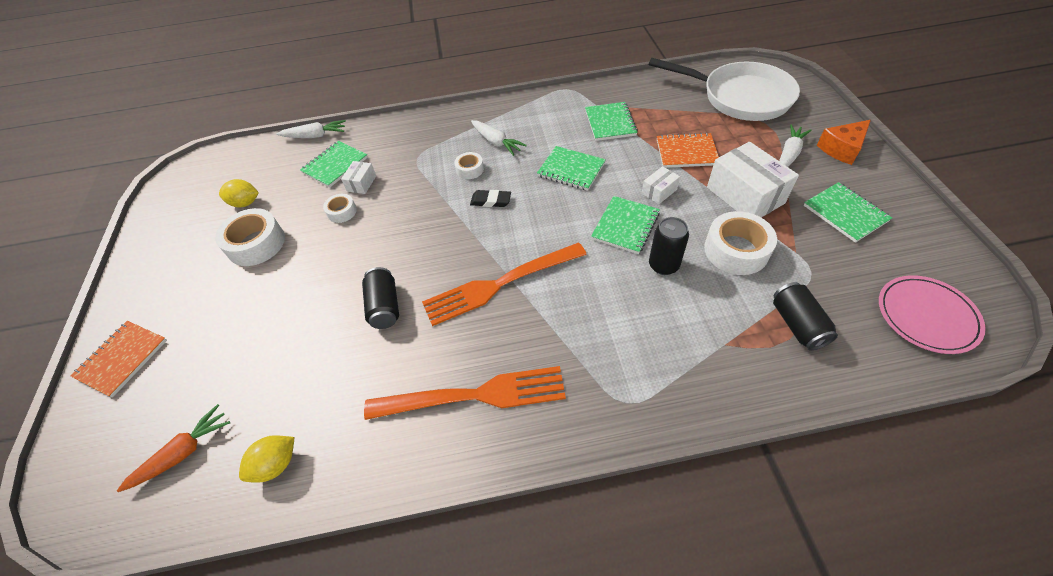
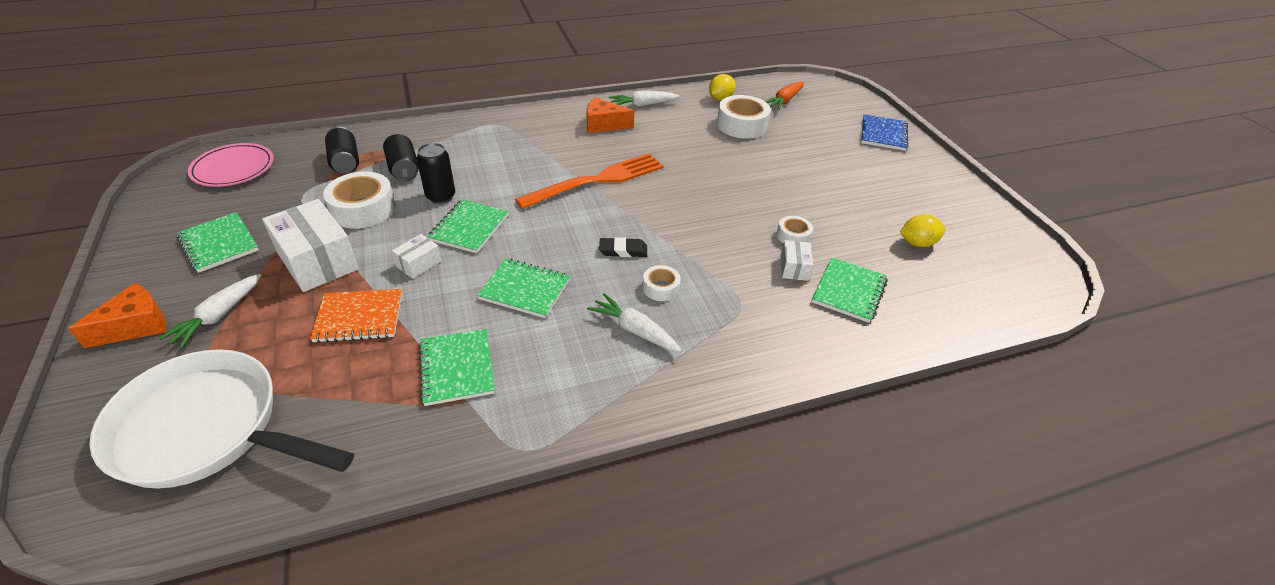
camera: 165 degrees right, 10 degrees down
(122, 359) = (883, 134): orange notebook -> blue notebook
(256, 244) = (859, 205): white tape -> white tape (741, 125)
(315, 136) = (920, 338): white carrot -> white carrot (642, 105)
(385, 306) = (695, 165): black can -> black can (403, 169)
(474, 395) = (603, 124): orange fork -> orange cheese

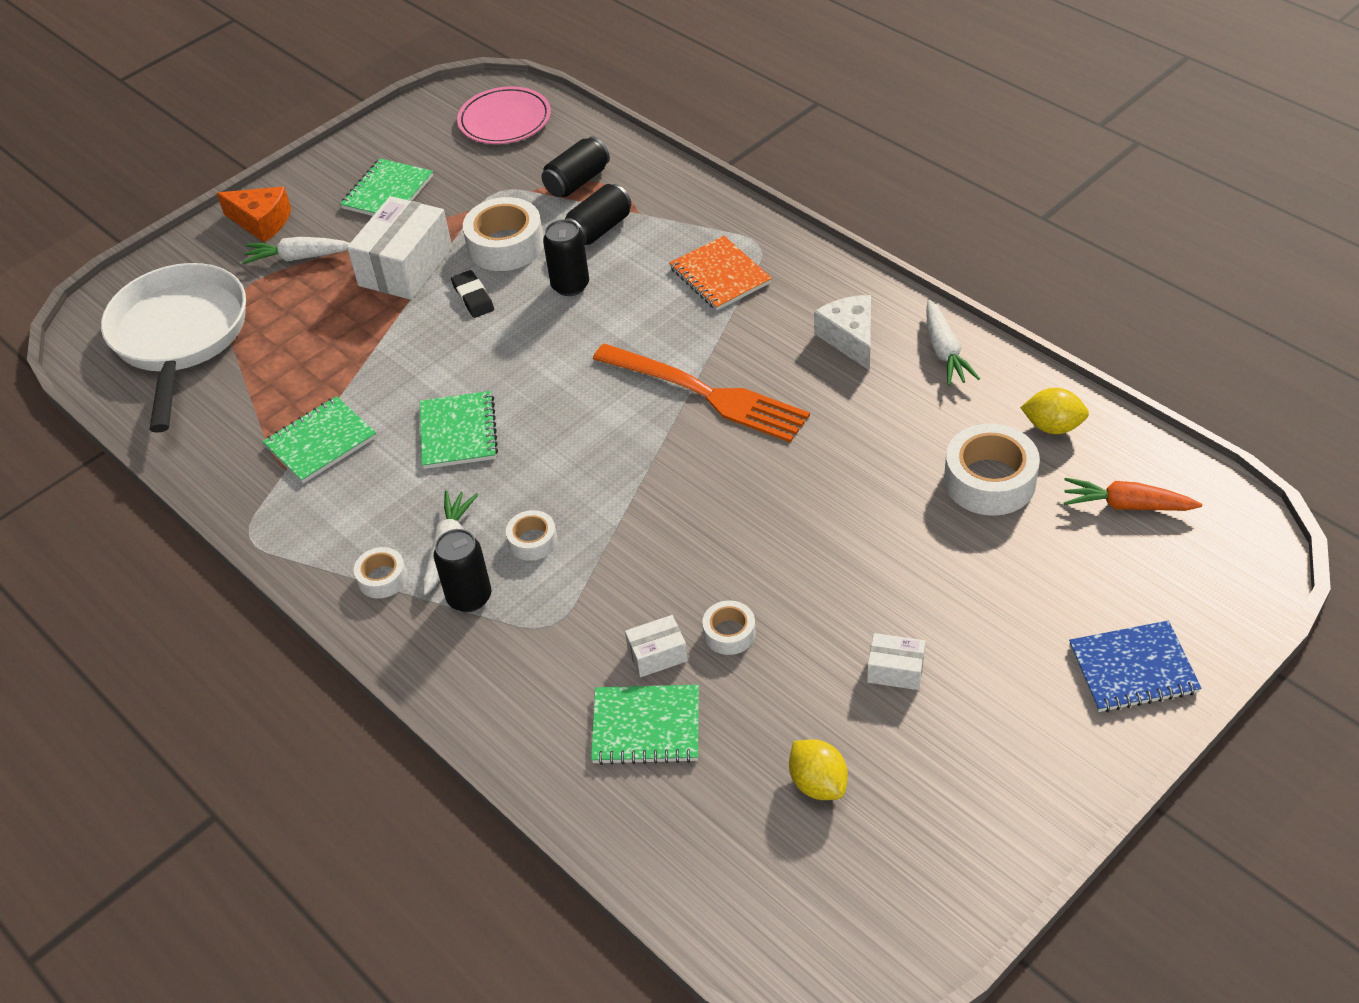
camera: 70 degrees right, 5 degrees up
(359, 317) = (347, 341): orange notebook -> orange notebook (720, 276)
(419, 264) = (447, 335): white box -> white box (895, 670)
(469, 228) = (531, 337): green notebook -> none
(603, 124) = (850, 338): orange cheese -> white cheese
(623, 250) = (579, 480): black eraser -> black eraser (473, 297)
(638, 376) = (382, 578): none -> white tape
(642, 105) = (944, 352): white carrot -> white carrot turned 150 degrees counterclockwise
(690, 334) = (469, 597): none -> black can

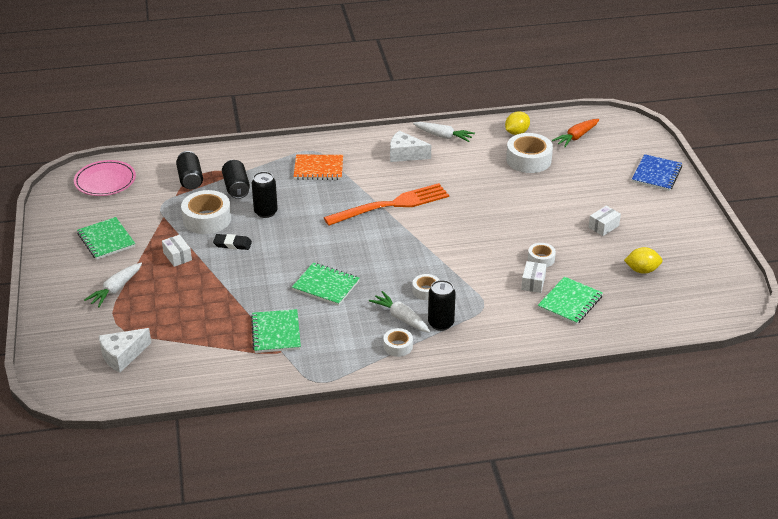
camera: 60 degrees left, 10 degrees down
(180, 337) = (122, 356): white pan -> white cheese
(261, 222) = (63, 292): orange cheese -> none
(405, 267) = (177, 256): white box -> white box, size x0.49

